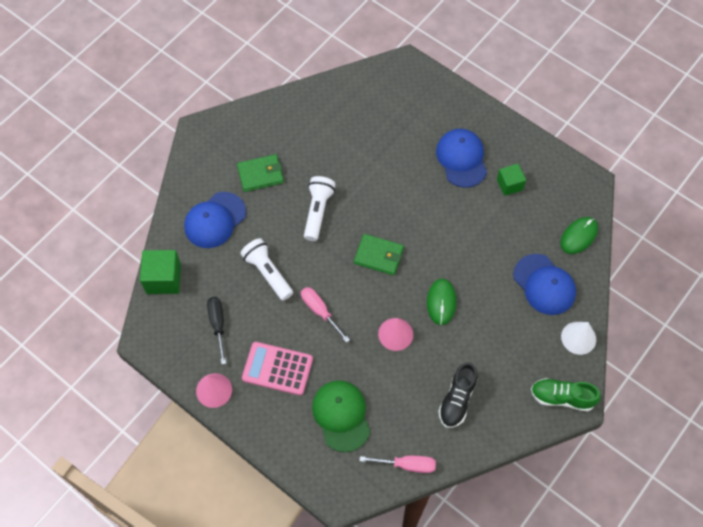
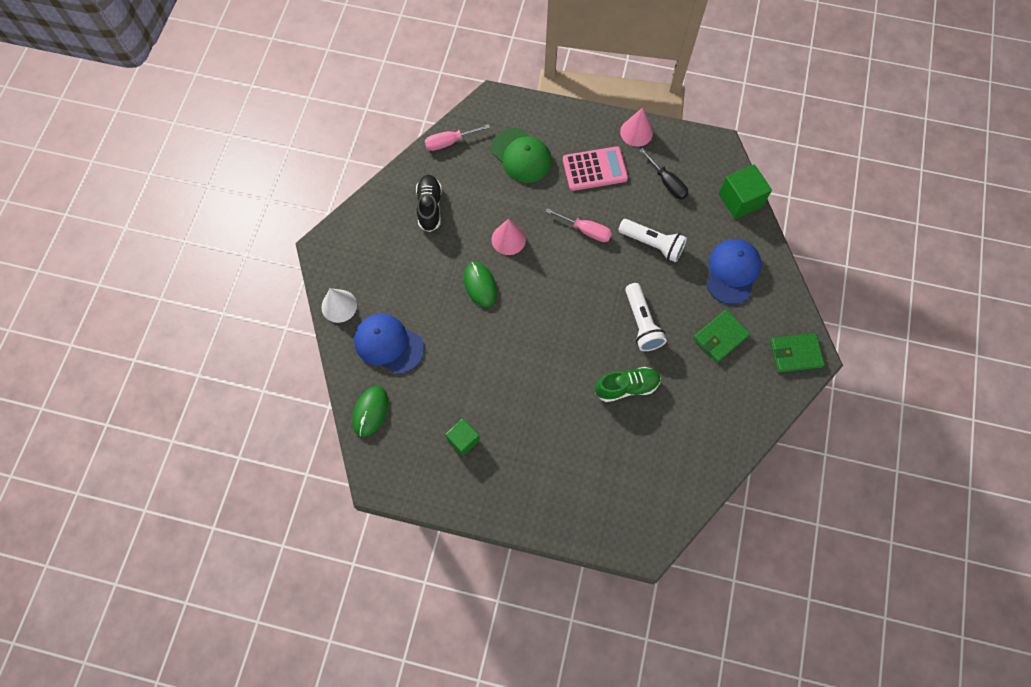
camera: 155 degrees right, 5 degrees up
(378, 256) = (560, 304): green wallet -> green wallet (795, 354)
(461, 159) = (526, 448): blue cap -> none
(562, 397) = (338, 246): green shoe -> green shoe (626, 387)

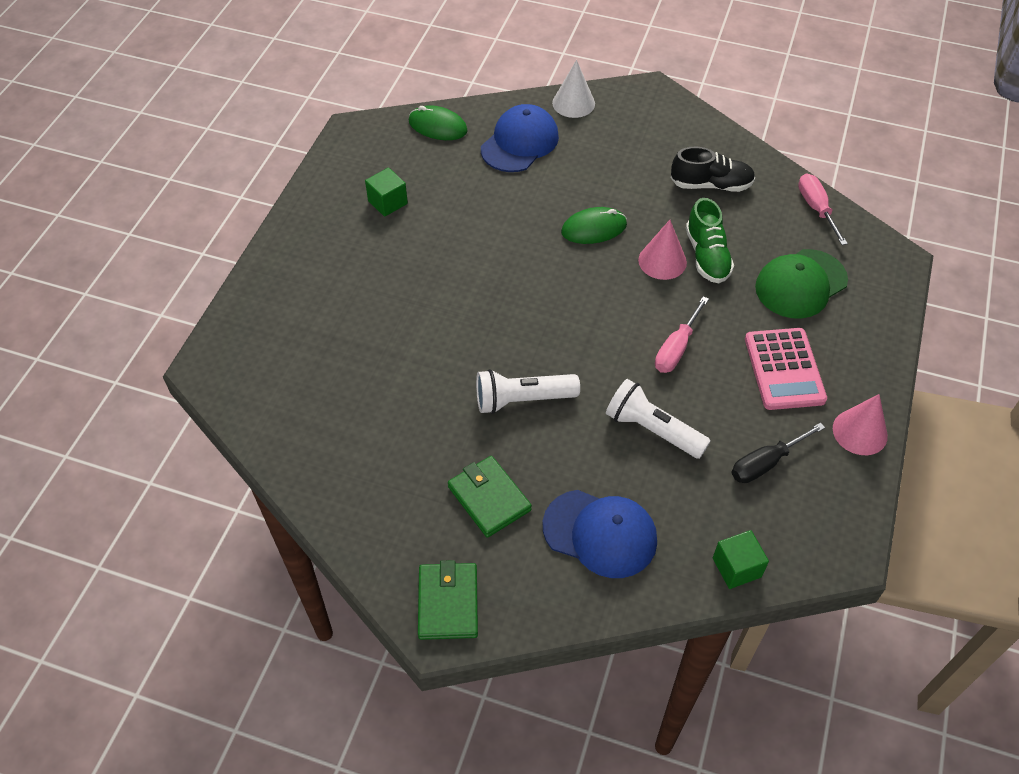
camera: 95 degrees right, 15 degrees down
(626, 387) = (428, 371): green shoe -> green shoe (707, 256)
(652, 244) = (652, 429): white flashlight -> white flashlight turned 90 degrees clockwise
(740, 200) = (736, 567): green cube -> green cube, size x0.65

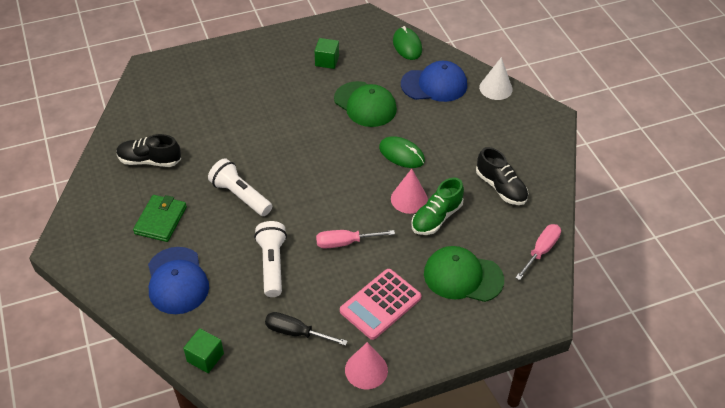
camera: 50 degrees right, 5 degrees down
(378, 456) = (149, 161): none -> black shoe
(448, 603) = (81, 242): green wallet -> none
(490, 212) = (365, 104): none -> green cap

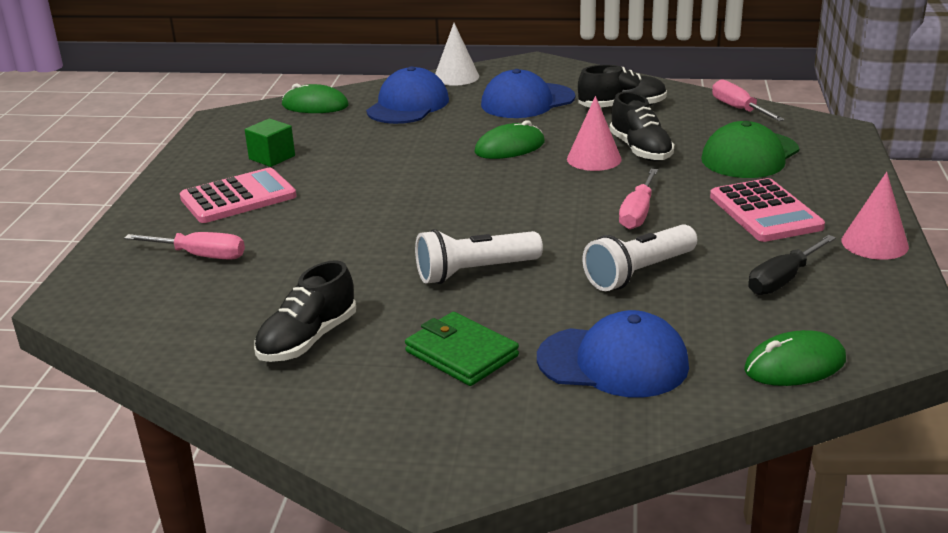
camera: 60 degrees left, 20 degrees down
(205, 357) = (795, 365): green cube -> green mouse
(207, 87) = (200, 256): none -> pink screwdriver
(272, 264) = (638, 273): white flashlight -> white flashlight turned 60 degrees counterclockwise
(273, 71) = (238, 197): none -> pink calculator
(365, 104) = (391, 150): green cap -> none
(436, 218) = (640, 150): green shoe -> black shoe
(478, 137) = (527, 101): none -> blue cap

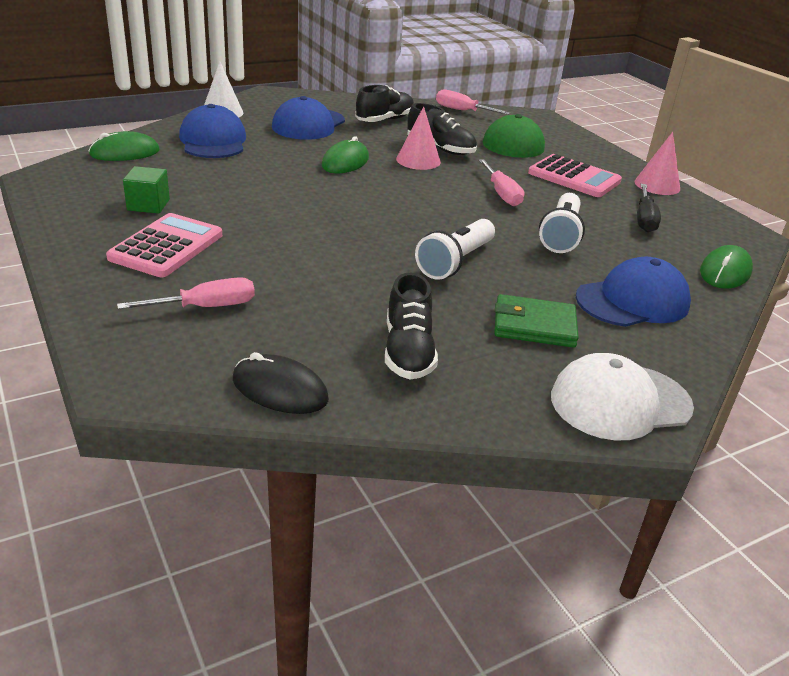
camera: 40 degrees left, 5 degrees up
(165, 337) = (280, 389): none -> black mouse
(436, 449) = (620, 402): none -> white cap

